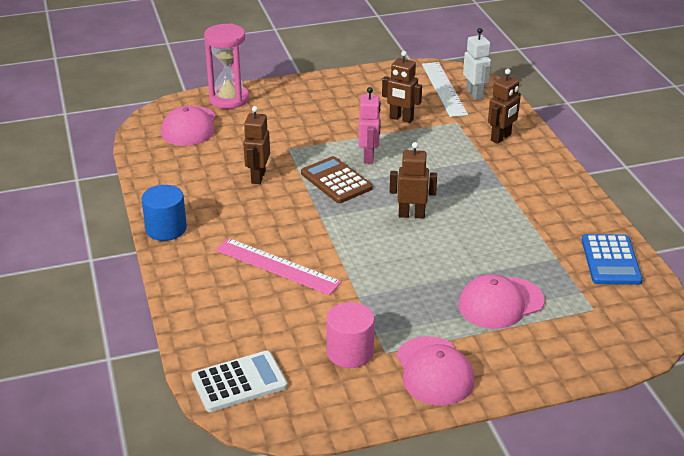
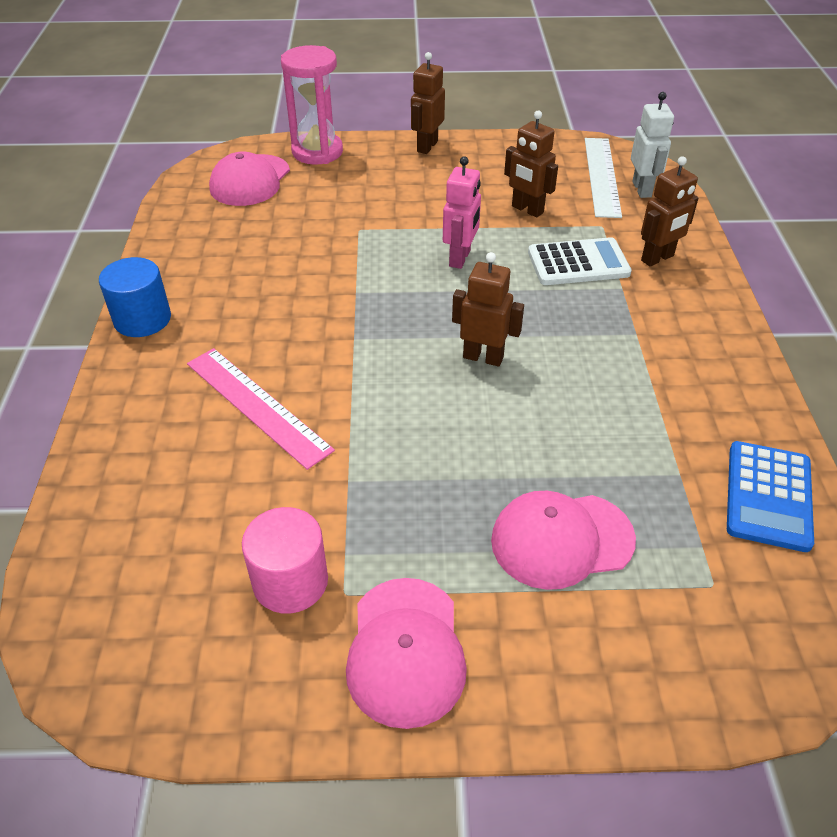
camera: 15 degrees right, 10 degrees up
(239, 382) = (101, 599): white calculator -> white calculator (578, 263)
(258, 177) = (299, 263): brown robot -> brown robot (427, 146)
(336, 181) = (400, 286): brown calculator -> none

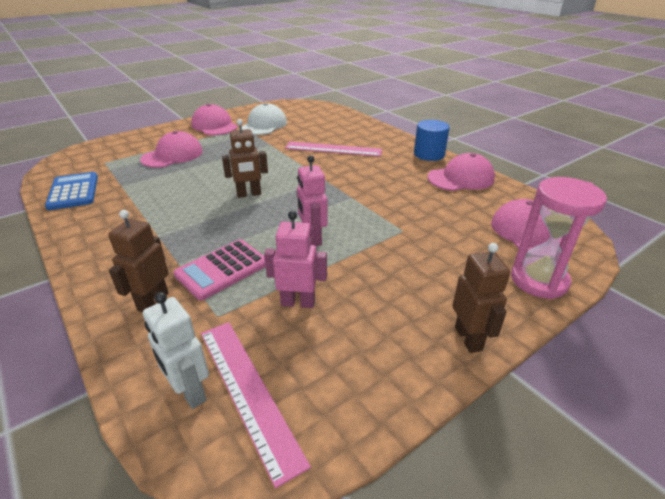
camera: 145 degrees right, 10 degrees down
(185, 261) = (461, 178): none -> pink cap
(290, 581) = (264, 125): pink cylinder -> white cap
(527, 210) = (298, 302): brown robot -> pink robot
(578, 263) = (222, 269): white calculator -> pink calculator
(601, 176) = (248, 391): white ruler -> pink ruler

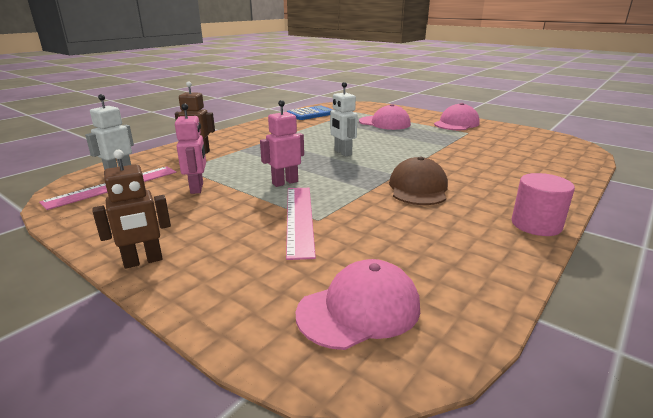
camera: 75 degrees right, 10 degrees down
(222, 269) = (234, 161): pink calculator -> none
(249, 194) = (342, 153): brown robot -> white robot
(264, 125) = (486, 137): white cap -> none
(333, 149) = (472, 170): pink ruler -> pink ruler (299, 219)
(357, 176) = (418, 188): none -> brown cap
(429, 154) = (536, 225): blue cylinder -> pink cylinder
(461, 178) = (485, 251): pink cap -> none
(539, 280) = (241, 312): pink hourglass -> none

